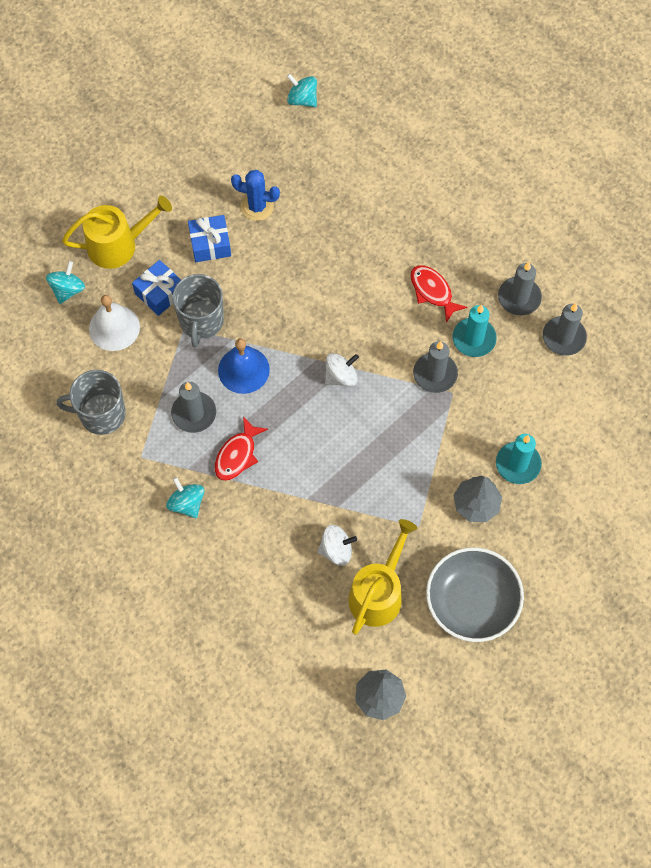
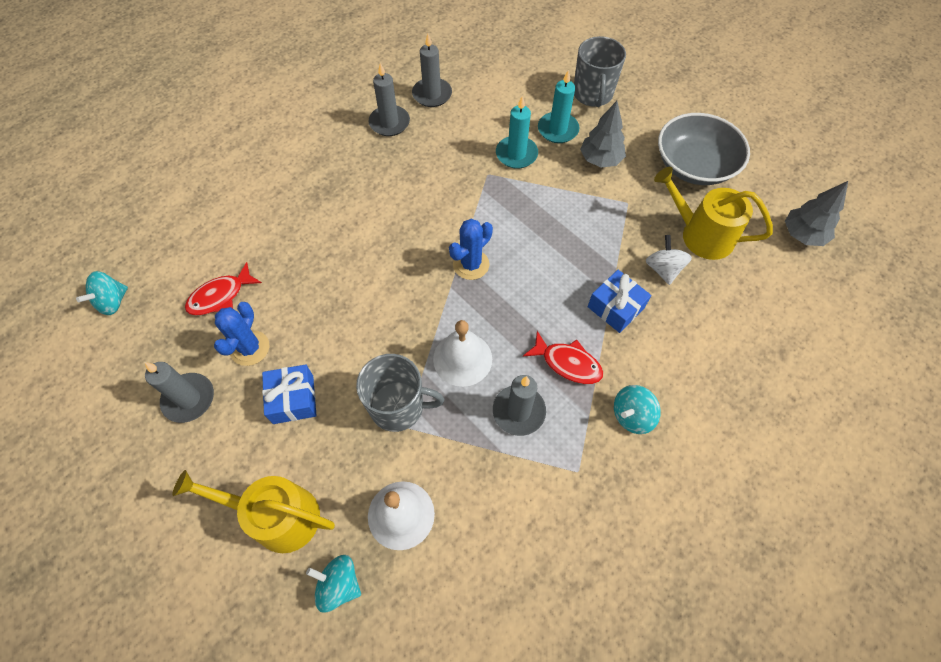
camera: 90 degrees left, 5 degrees down
(101, 414) = (524, 525): grey mug -> grey mug (593, 94)
(118, 245) = (278, 516): yellow watering can -> yellow watering can turned 60 degrees counterclockwise
(160, 293) = (355, 457): blue gift -> blue gift (615, 307)
(243, 370) = (462, 359): blue bell -> white bell
(341, 376) = (471, 264): white spinning top -> blue cactus
(432, 291) = (377, 186): red fish -> red fish (220, 296)
(435, 374) = (468, 187): grey candle -> grey candle (189, 399)
(474, 339) = (431, 156): turquoise candle -> turquoise candle (516, 154)

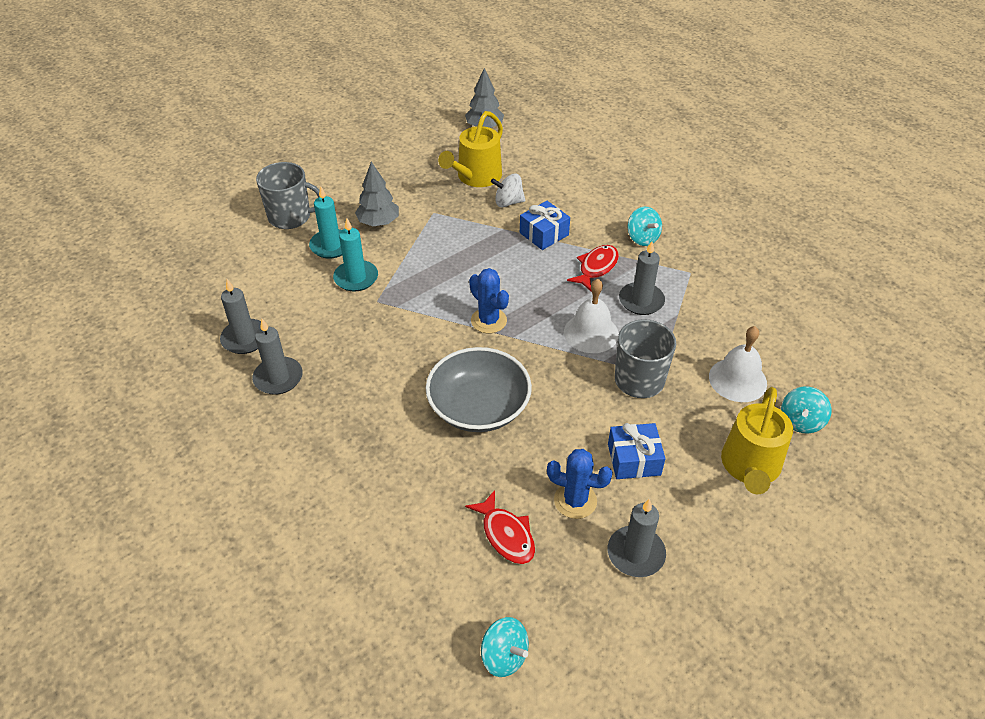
camera: 85 degrees left, 15 degrees down
(694, 165) = (400, 168): grey bowl -> grey bowl (478, 407)

